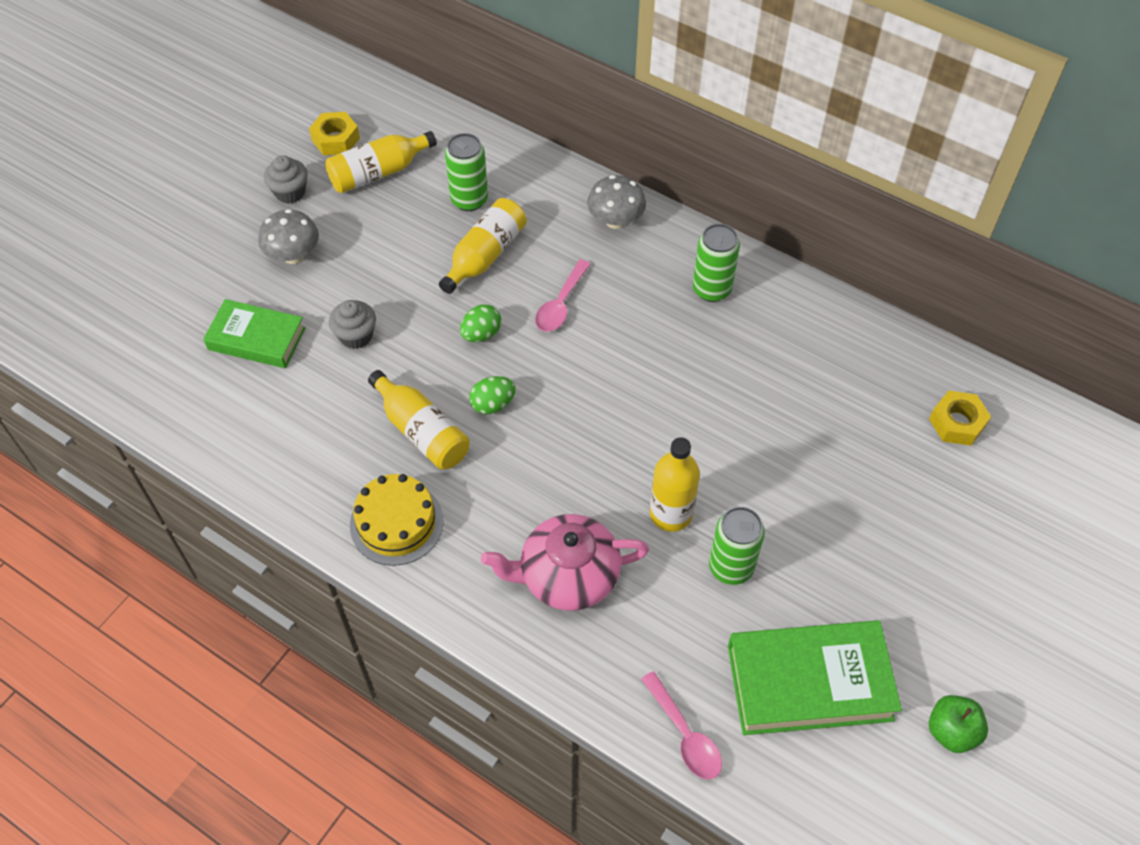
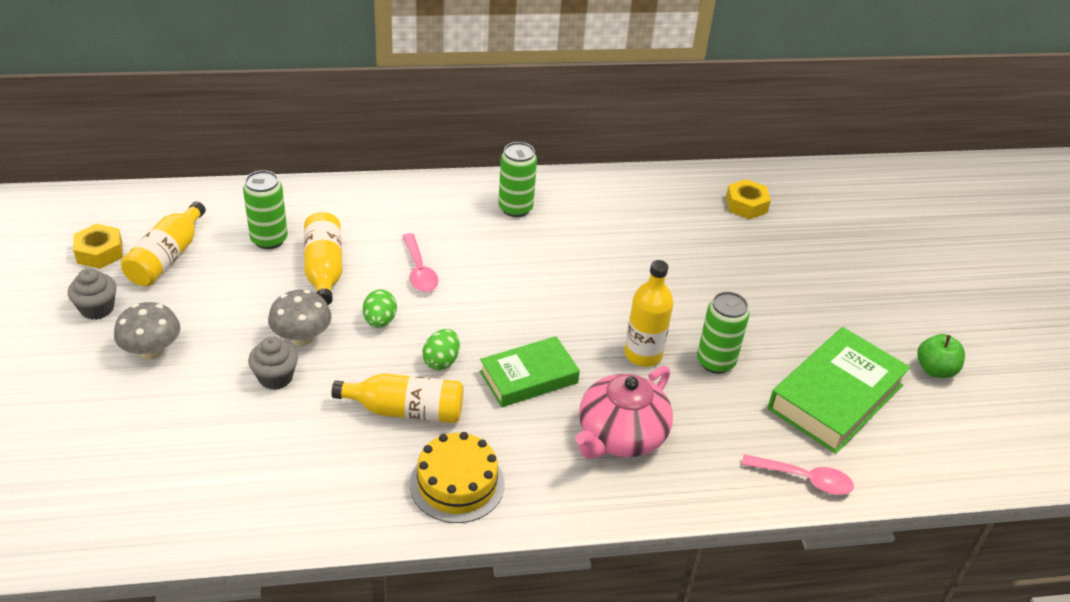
camera: 45 degrees left, 15 degrees down
(256, 339) = (185, 428): green book -> green book (529, 377)
(615, 220) = (400, 200): grey mushroom -> grey mushroom (302, 338)

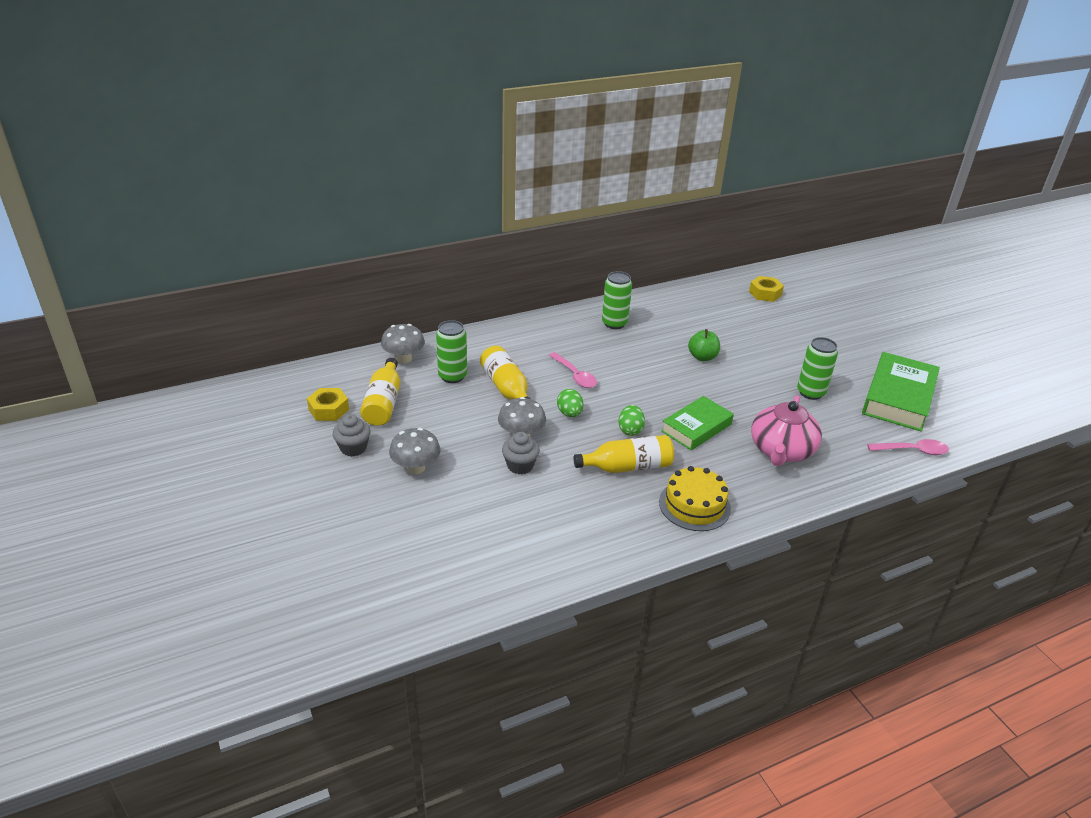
camera: 15 degrees left, 5 degrees down
(226, 204) = (404, 358): none -> grey mushroom
(643, 354) = (761, 398): yellow bottle -> none
(935, 370) = (946, 369): green apple -> green apple (702, 357)

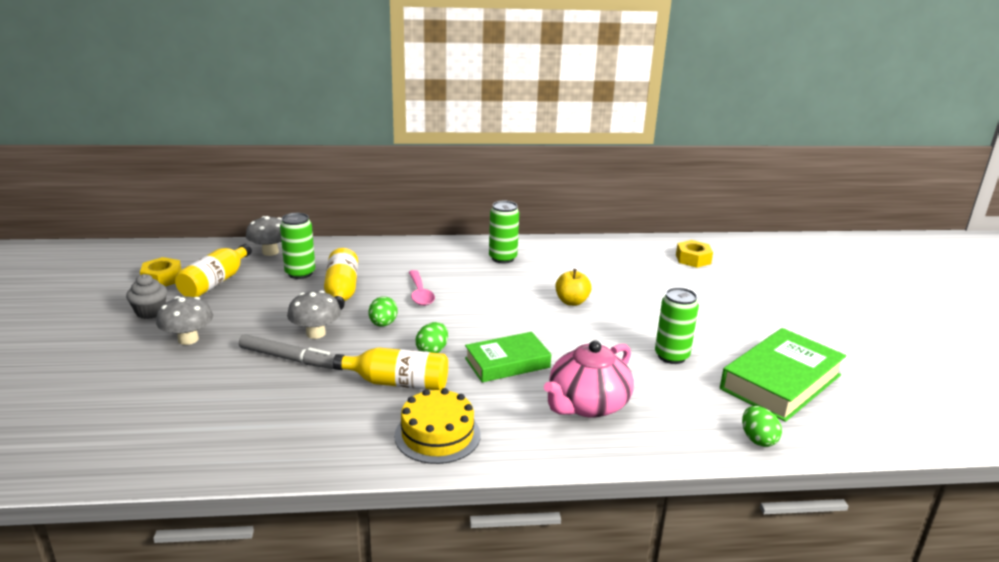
camera: 20 degrees right, 10 degrees down
(520, 465) = (288, 358): grey cupcake -> grey marker
(702, 357) = (572, 302): green apple -> yellow apple
(913, 451) = (757, 439): pink spoon -> green egg

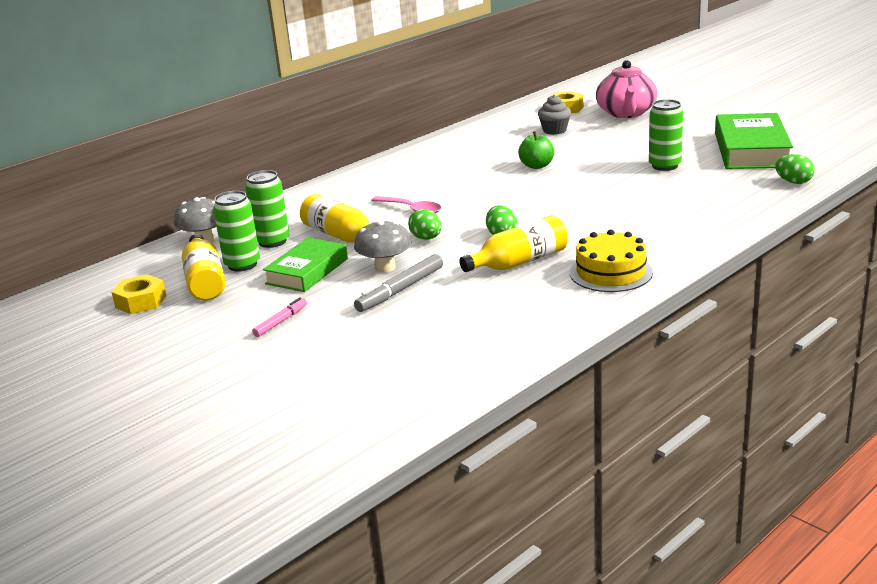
camera: 35 degrees left, 0 degrees up
(150, 312) = (193, 324): grey cupcake -> grey cupcake (554, 130)
(188, 339) = (281, 321): grey mushroom -> pink marker
(288, 358) = (400, 290): grey marker -> grey marker turned 150 degrees clockwise
(502, 258) = (425, 162): green can -> green can (242, 265)
(507, 363) = (569, 217): green book -> green book (307, 271)
(572, 302) = (536, 166): yellow apple -> green apple
(587, 404) = (667, 212): pink teapot -> pink teapot (626, 113)

